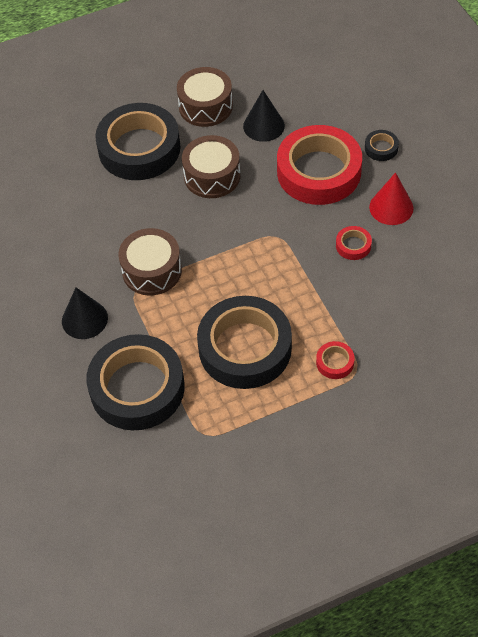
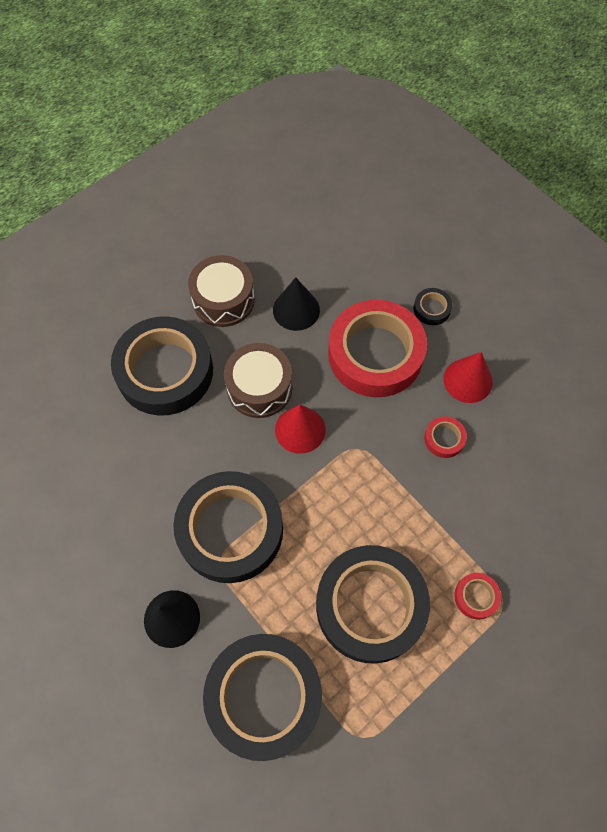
camera: 20 degrees left, 10 degrees up
(152, 270) = (230, 530): brown drum -> black tape
(234, 213) = (300, 429): none -> red cone

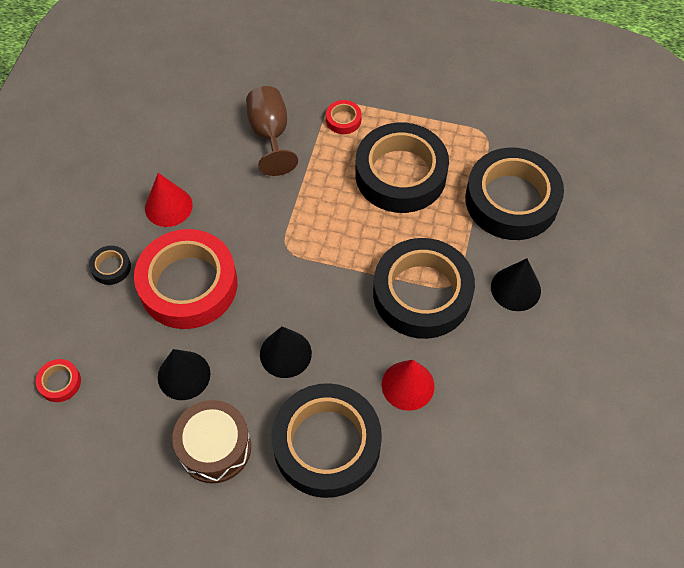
camera: 125 degrees left, 5 degrees down
(259, 387) = (285, 353): brown drum -> black cone
(300, 429) = (301, 298): red cone -> red cone (408, 385)
(444, 439) = (234, 196): red tape -> red tape (60, 382)
(500, 513) = (270, 134): none -> brown goblet

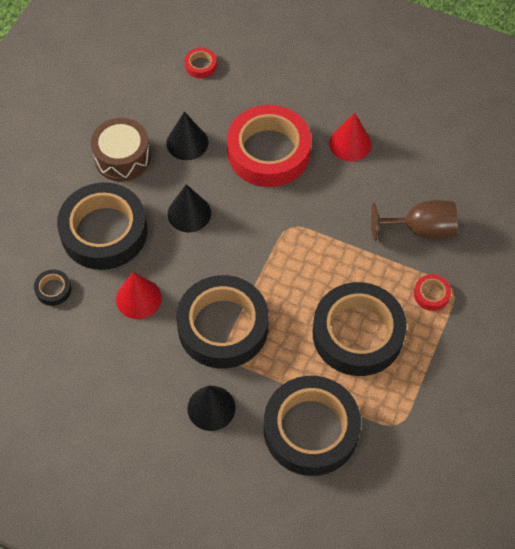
camera: 100 degrees right, 0 degrees up
(111, 267) = (296, 101): black tape -> black tape (53, 289)

